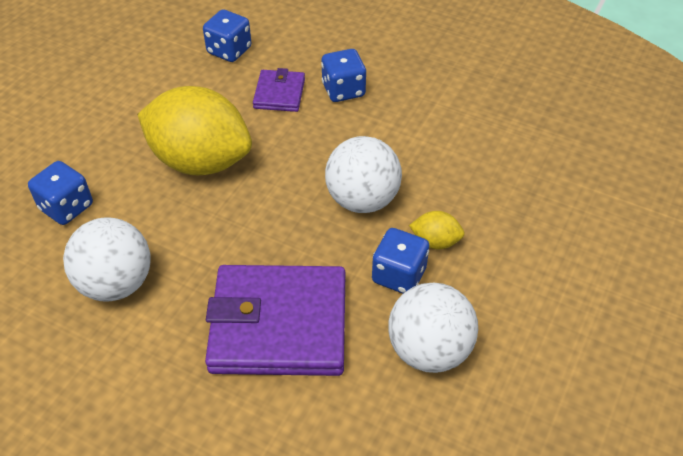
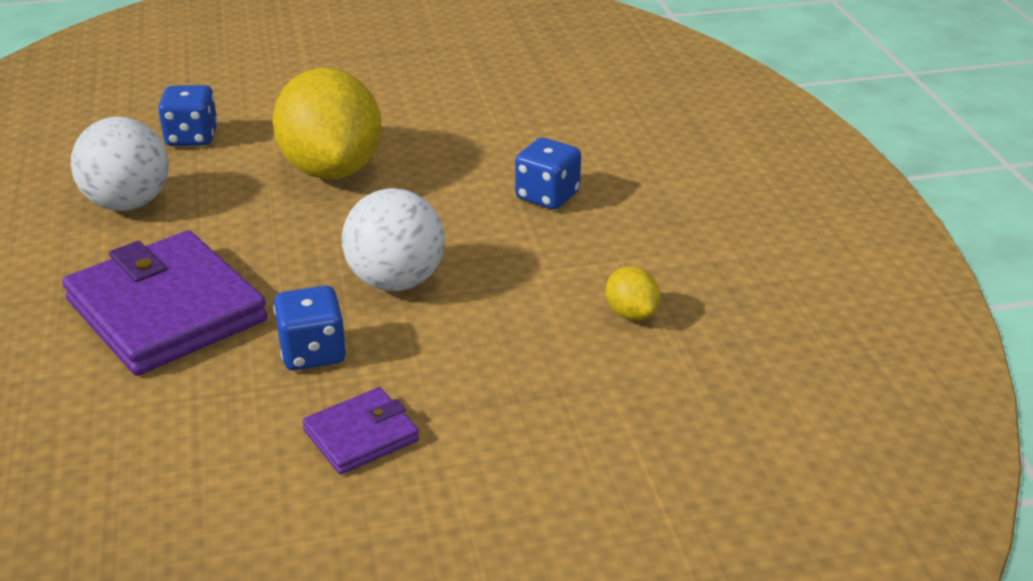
camera: 50 degrees right, 15 degrees down
(229, 50) = (508, 110): blue dice -> none
(279, 93) = (486, 164): purple wallet -> purple wallet (361, 435)
(429, 350) = (226, 419): white ball -> none
(435, 242) = (391, 355): yellow lemon -> yellow lemon (631, 314)

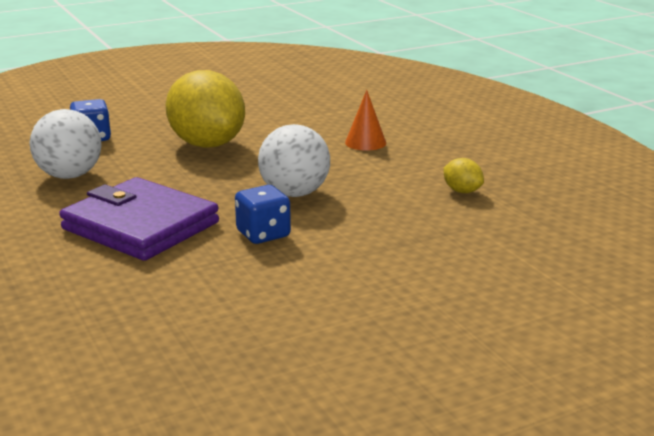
camera: 15 degrees left, 10 degrees down
(361, 435) = (328, 270): purple wallet -> none
(547, 196) = (365, 142): blue dice -> orange cone

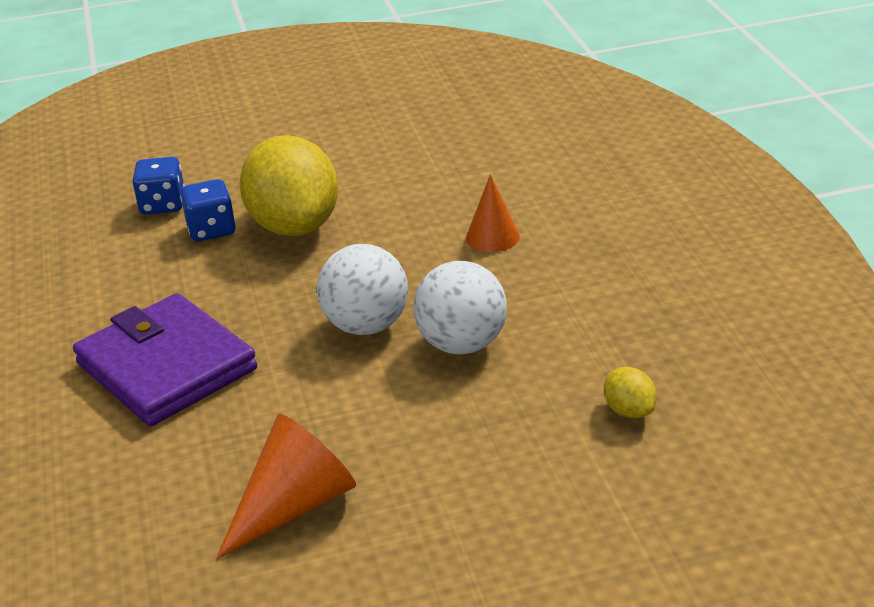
camera: 15 degrees right, 10 degrees up
(69, 175) = (116, 271): white ball -> white ball (462, 344)
(263, 234) = (301, 395): blue dice -> blue dice (211, 230)
(292, 297) = (294, 506): none -> orange cone
(462, 191) = (578, 340): yellow lemon -> yellow lemon (629, 411)

